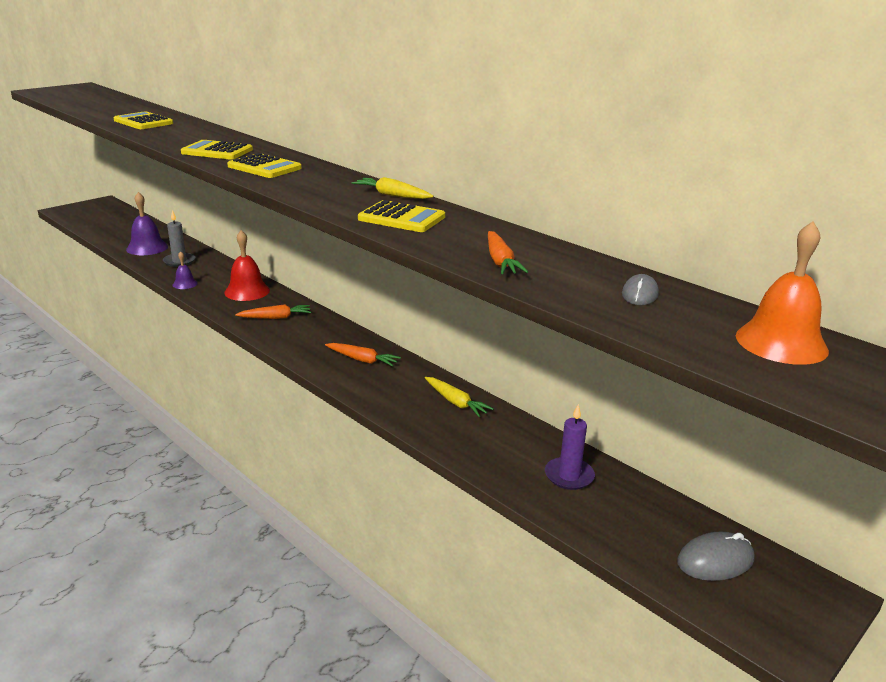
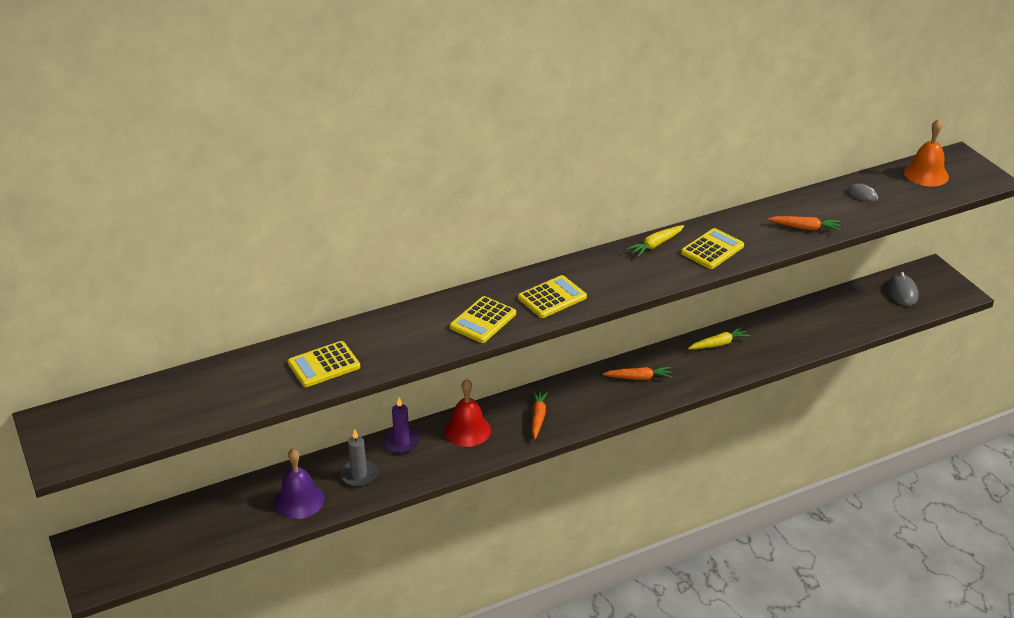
camera: 70 degrees left, 10 degrees up
(185, 284) = (428, 473): purple bell -> none
(362, 360) = (639, 378): orange carrot -> orange carrot turned 45 degrees clockwise
(569, 476) = (818, 319): purple candle -> purple candle (401, 442)

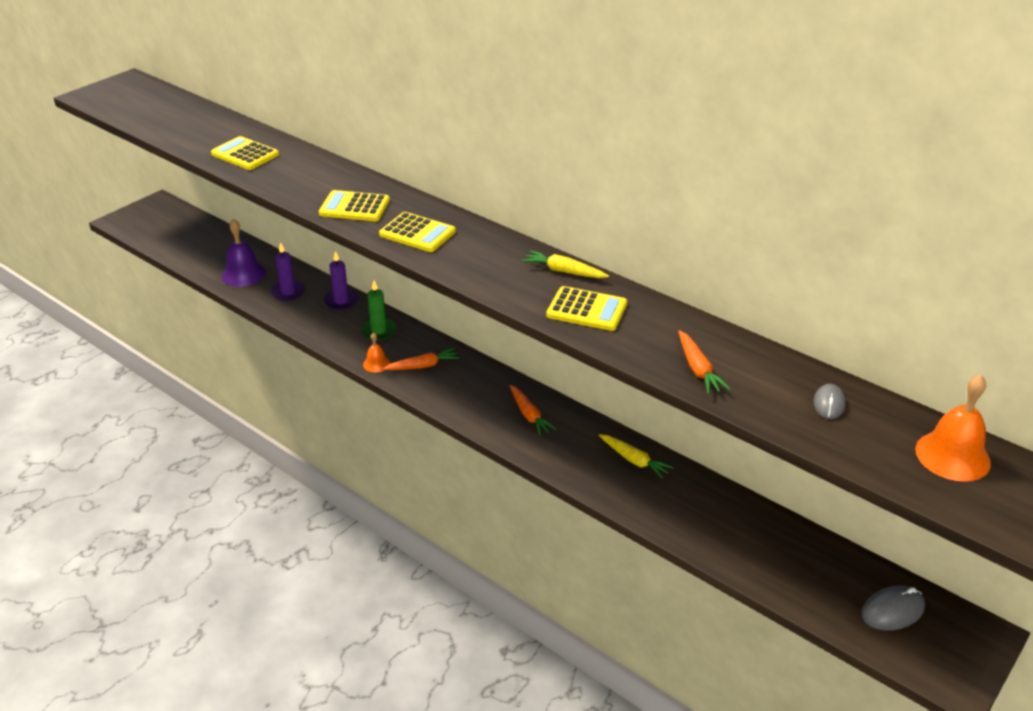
camera: 65 degrees right, 0 degrees up
(359, 475) = (288, 292): grey candle -> purple candle
(467, 430) = (379, 331): red bell -> green candle
(516, 443) = (376, 364): none -> orange bell

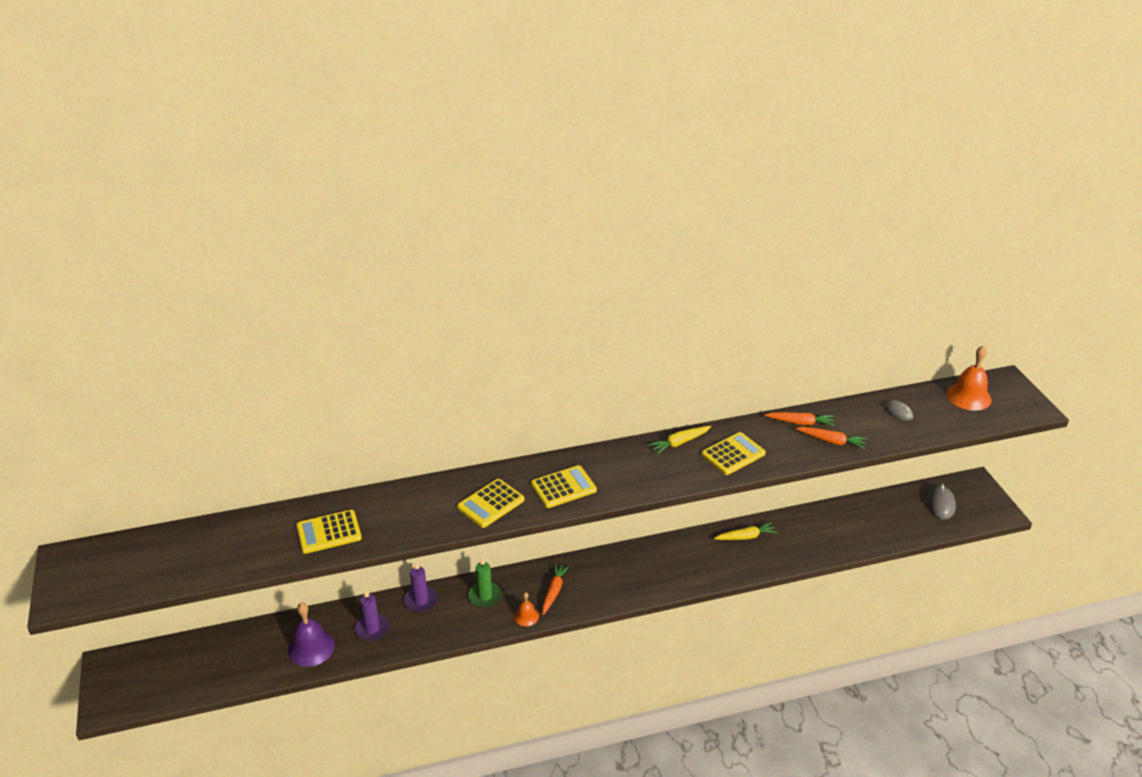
camera: 55 degrees left, 0 degrees up
(529, 415) = (660, 562): orange carrot -> orange carrot (800, 423)

